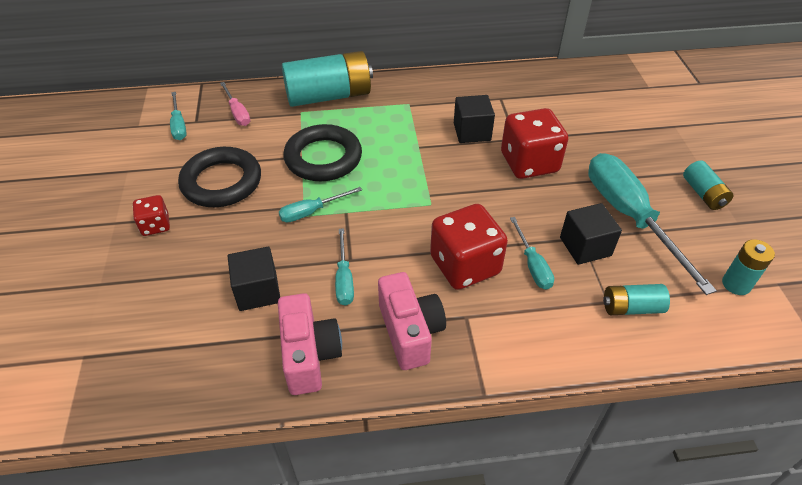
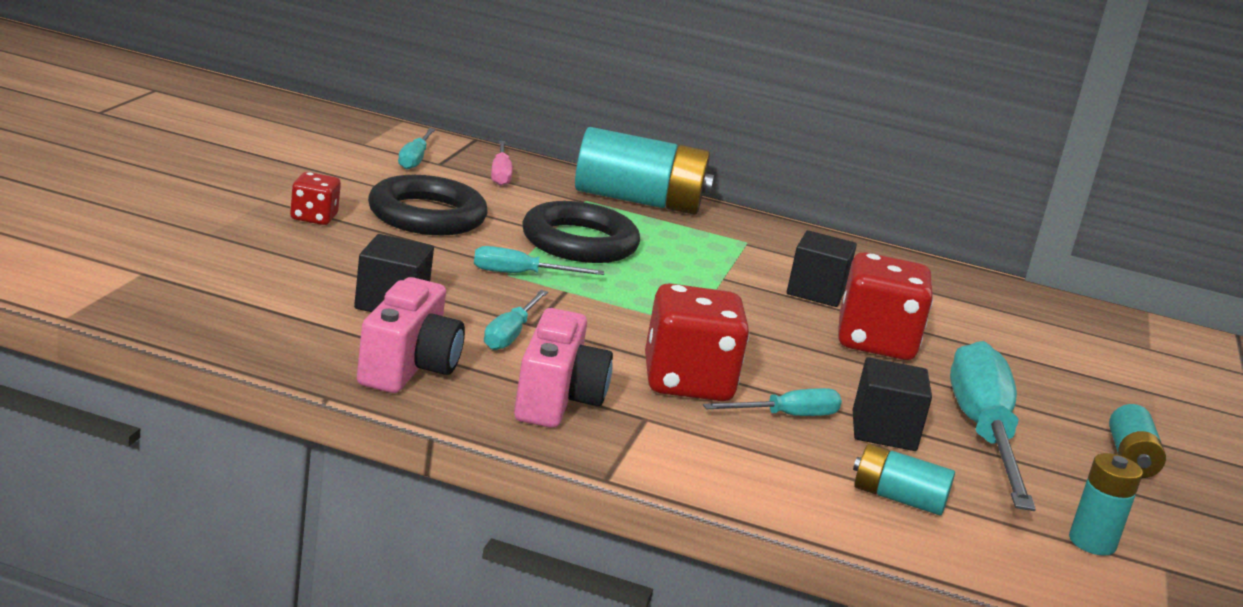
camera: 20 degrees right, 25 degrees down
(532, 265) = (786, 416): turquoise screwdriver -> turquoise screwdriver turned 120 degrees counterclockwise

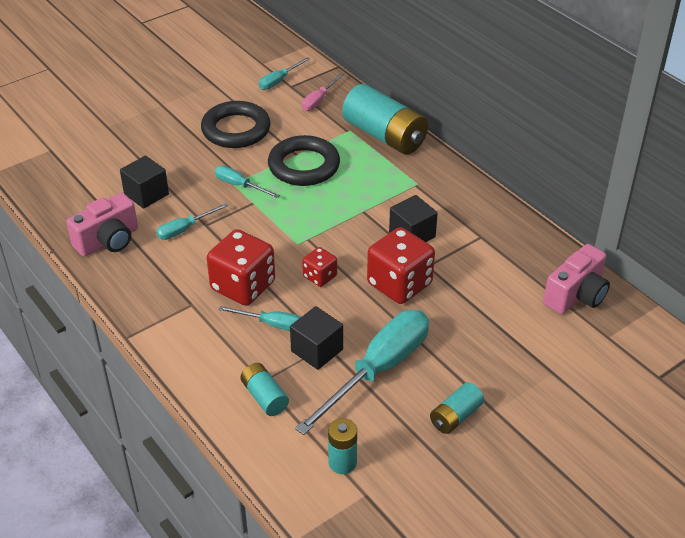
camera: 40 degrees right, 20 degrees up
(313, 217) = (171, 122): red dice -> red dice (320, 276)
(556, 400) = (158, 280): pink camera -> pink camera (576, 295)

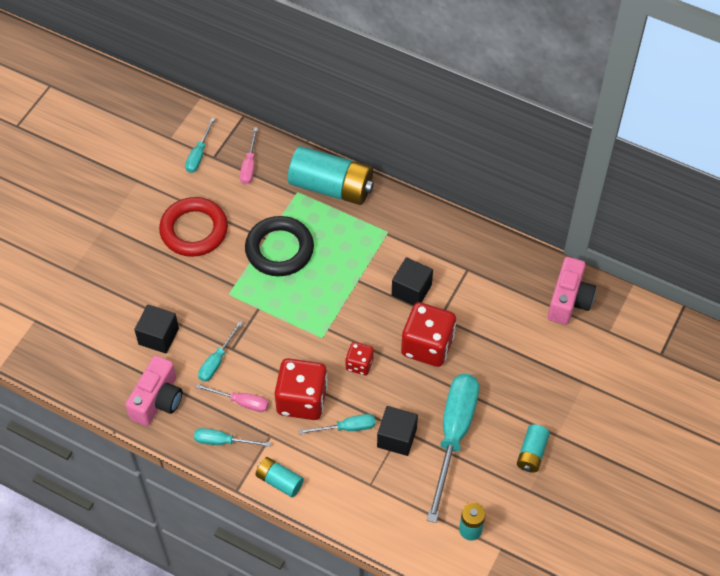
camera: 25 degrees left, 15 degrees up
(183, 268) = (241, 402): none -> pink screwdriver
(236, 130) = (194, 230): black ring -> red ring
(240, 185) = (236, 294): turquoise screwdriver -> turquoise screwdriver (223, 441)
(264, 397) = (380, 498): turquoise battery -> turquoise battery (279, 481)

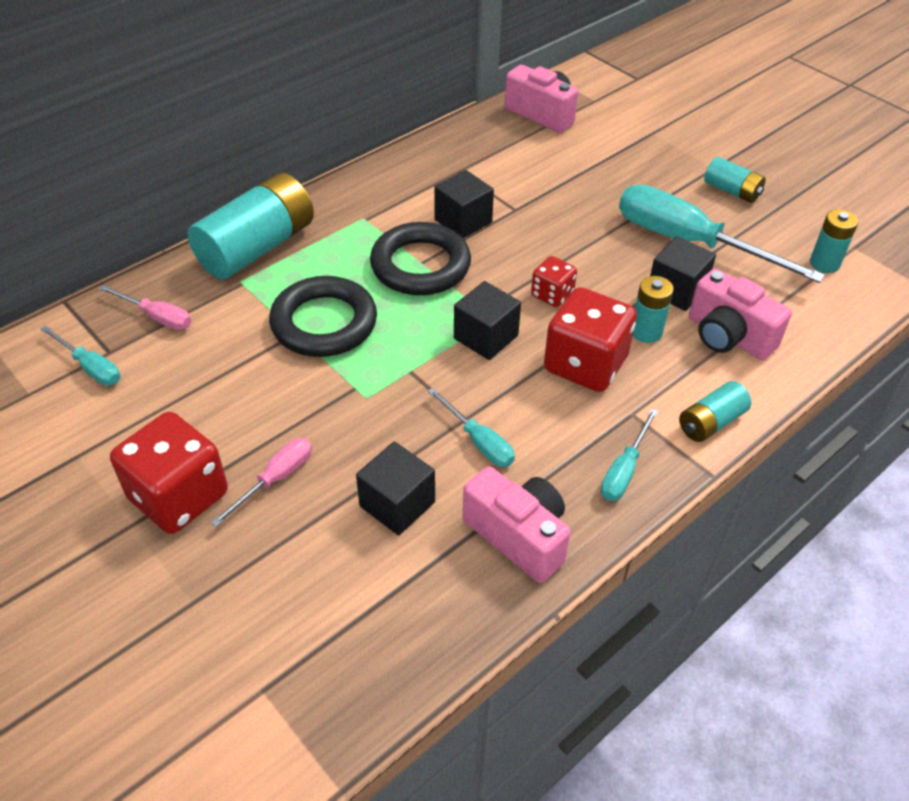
camera: 70 degrees left, 10 degrees down
(194, 230) = (225, 408): red ring -> none
(241, 402) = (563, 431): pink screwdriver -> pink screwdriver (275, 479)
(303, 338) = (486, 337): none -> black cube
(346, 428) = (646, 332): turquoise screwdriver -> turquoise battery
(354, 281) = (420, 265): none -> black ring
(363, 478) = (728, 336): none -> pink camera
(427, 346) = (551, 229): red dice -> red dice (179, 496)

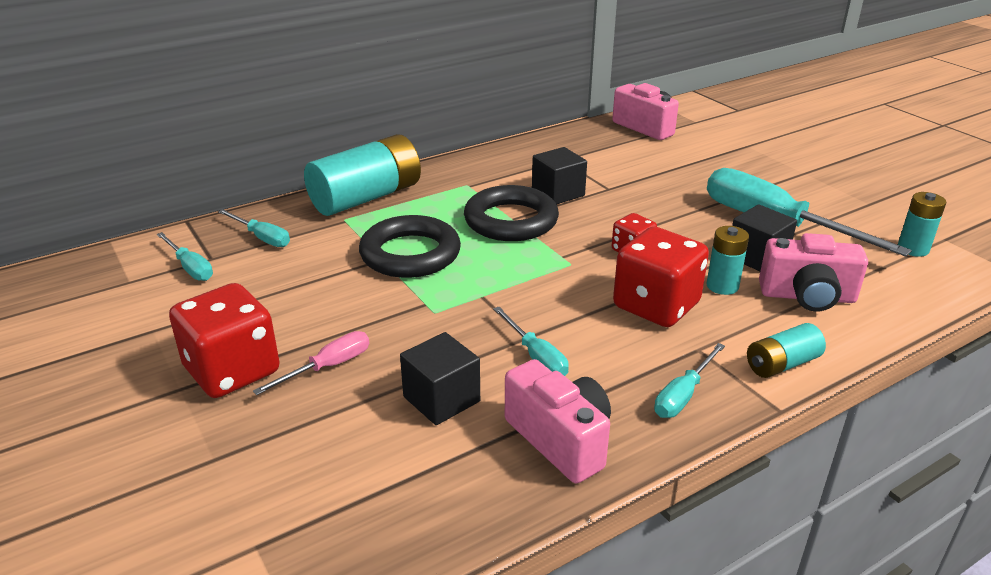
camera: 10 degrees right, 15 degrees down
(157, 317) = (262, 238): pink screwdriver -> turquoise screwdriver
(486, 337) = (561, 277): black cube -> none
(728, 336) = (807, 296): pink camera -> pink camera turned 45 degrees counterclockwise
(732, 191) = (821, 190): turquoise battery -> none

